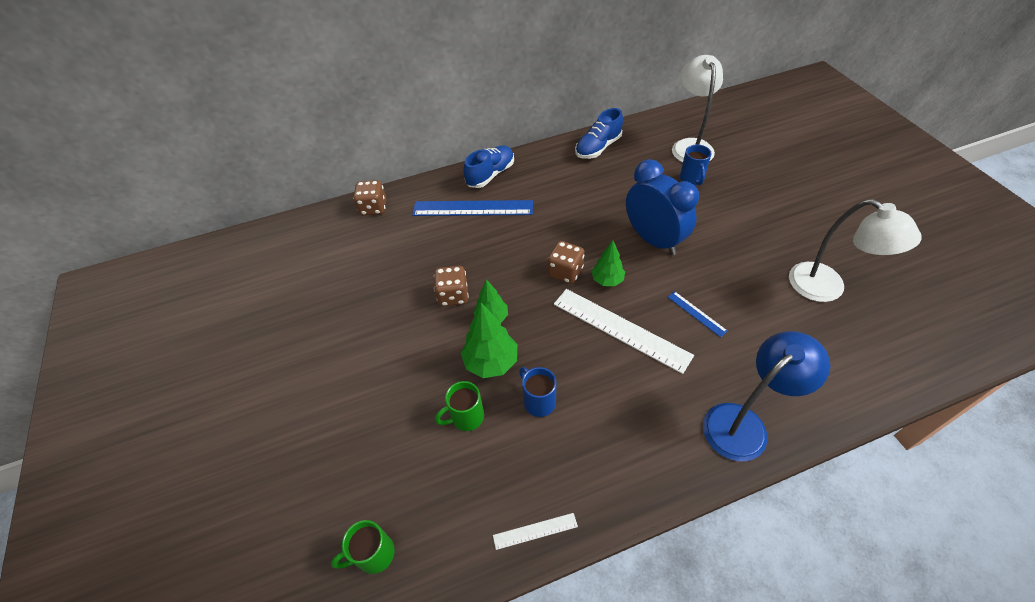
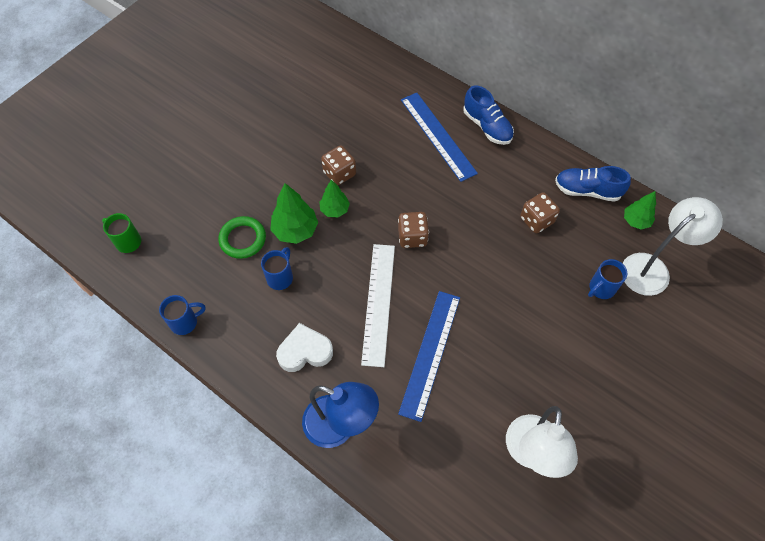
camera: 55 degrees right, 10 degrees up
(374, 208) = (391, 70): brown dice -> brown dice (536, 220)
(466, 417) = (243, 239): green mug -> green ring
(490, 175) = (487, 126): blue shoe -> blue shoe turned 45 degrees clockwise
(535, 531) = (185, 322): white ruler -> blue mug
(607, 280) = (423, 271): green tree -> green tree (636, 221)
(641, 418) = (305, 351): none -> white heart
(653, 240) = (495, 287): blue clock -> none
(696, 313) = (430, 353): blue ruler -> blue ruler, size x2.17

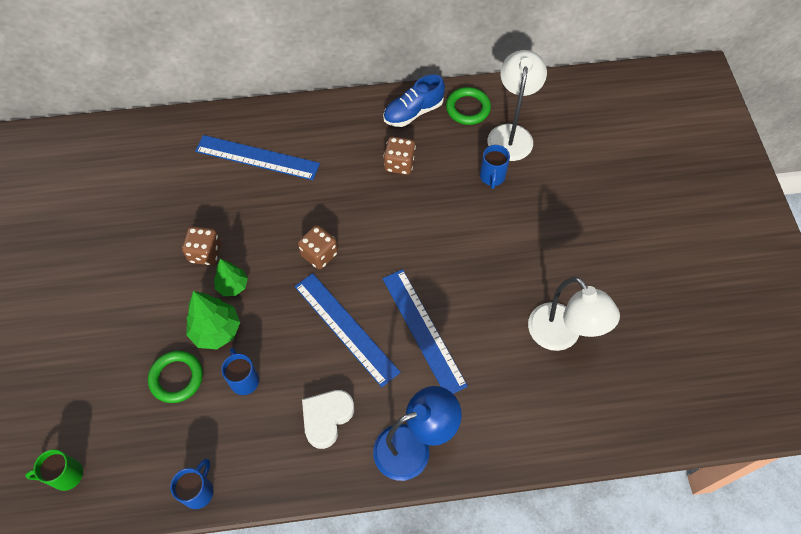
camera: 45 degrees left, 0 degrees up
(378, 303) = (346, 328): white ruler -> blue ruler
(487, 126) = (289, 120): blue shoe -> none
(636, 221) = (468, 108): green tree -> green ring

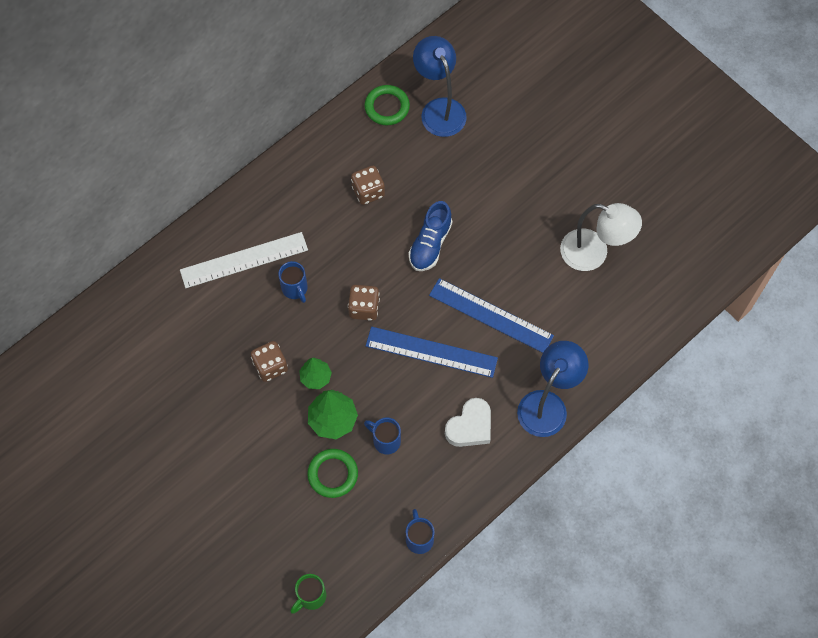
camera: 35 degrees left, 5 degrees up
(257, 157) = (244, 260): blue ruler -> white ruler
(326, 418) = (470, 426): white heart -> white heart turned 135 degrees counterclockwise
(413, 112) = (344, 138): blue shoe -> blue shoe (430, 244)
(492, 177) = (451, 157): blue mug -> blue mug (295, 289)
(511, 134) = (439, 109): white lamp -> blue lamp

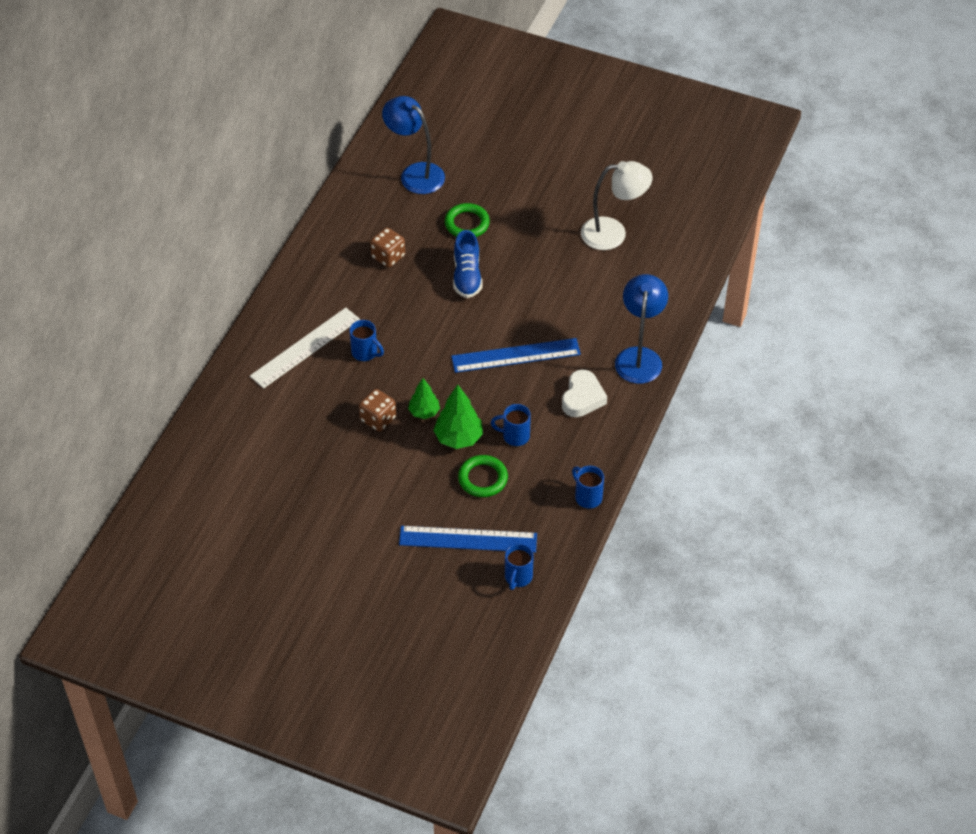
camera: 25 degrees left, 15 degrees down
(310, 597) = (518, 577): green mug -> blue mug
(364, 308) = (436, 345): brown dice -> none
(387, 107) = (367, 188): green ring -> green ring (467, 223)
(491, 315) = (551, 310): blue ruler -> blue ruler (468, 539)

